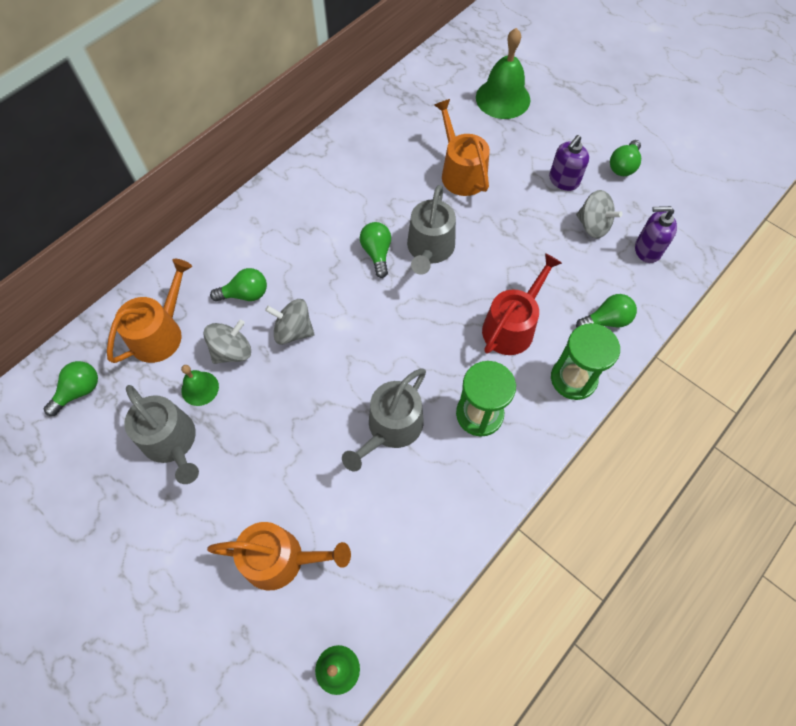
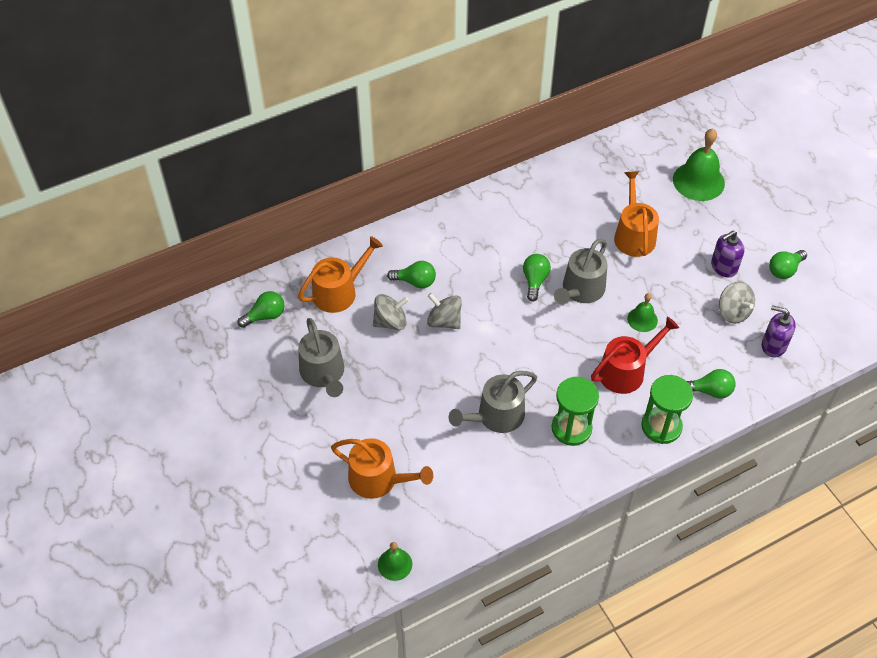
camera: 20 degrees right, 10 degrees down
(200, 388) = (357, 341): green bell -> green bell (642, 319)

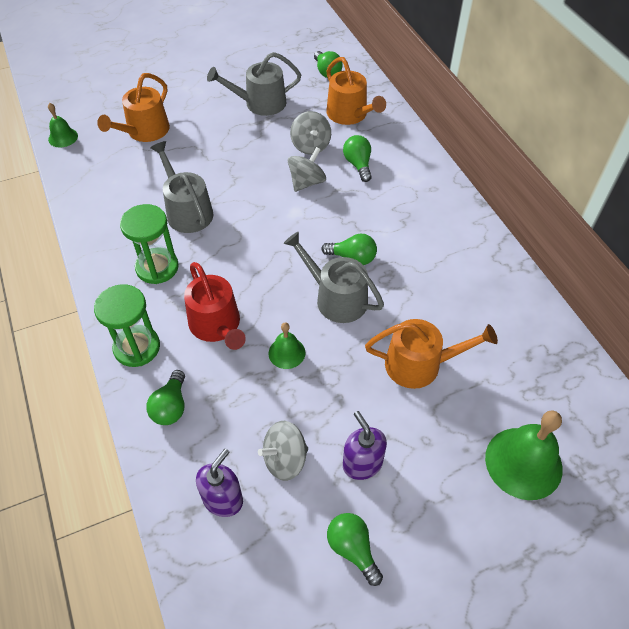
camera: 95 degrees right, 0 degrees up
(415, 282) = (358, 165): green light bulb -> green light bulb turned 150 degrees clockwise

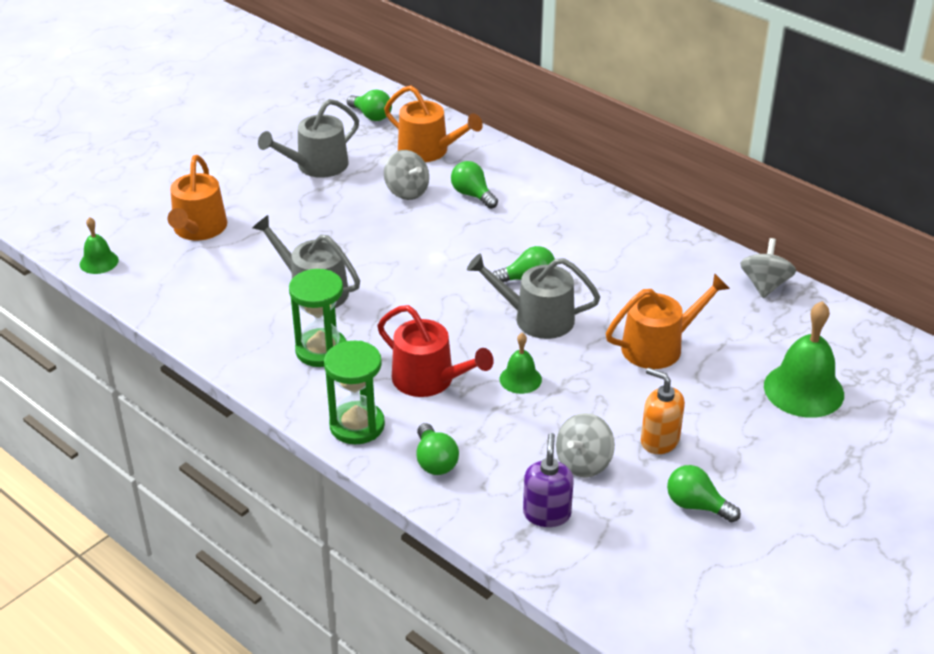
camera: 25 degrees left, 15 degrees down
(307, 182) = (428, 226): grey spinning top -> grey spinning top (765, 285)
(362, 463) = (659, 440): purple soap dispenser -> orange soap dispenser

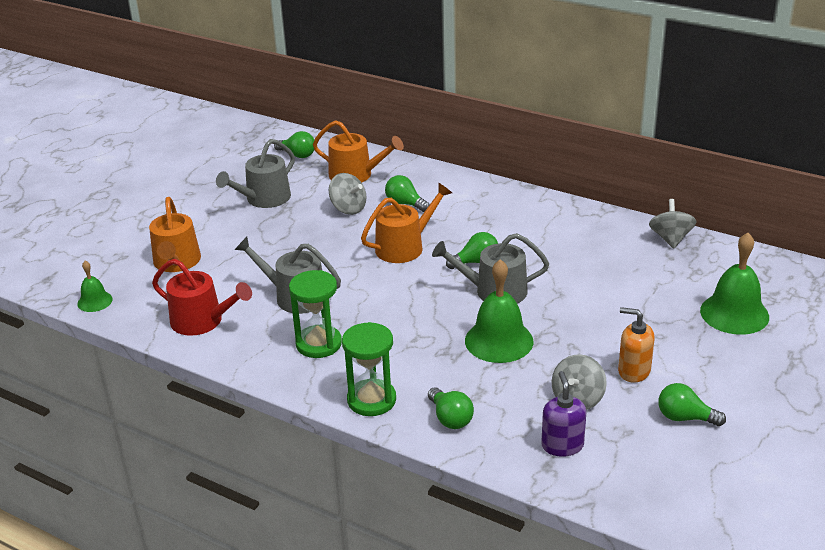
camera: 10 degrees left, 5 degrees down
(429, 380) = (421, 353): red watering can -> red watering can (202, 321)
(520, 379) = (499, 341): green bell -> green bell, size x1.85
(658, 346) = (604, 298): orange watering can -> orange watering can (404, 247)

